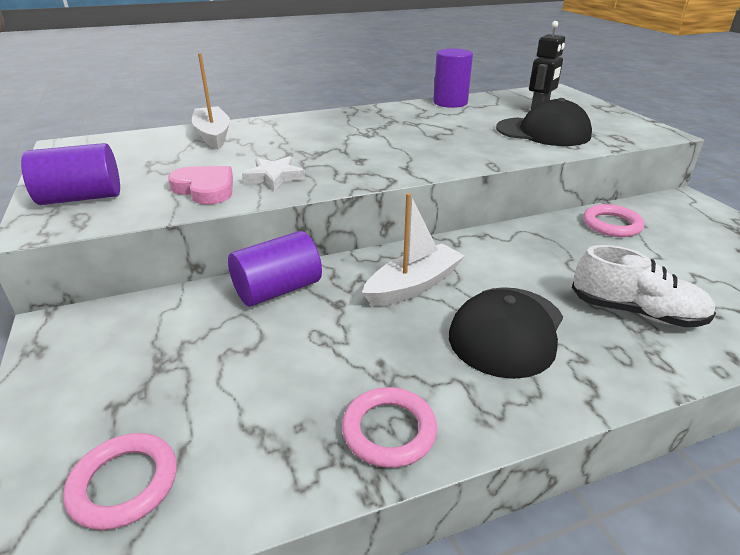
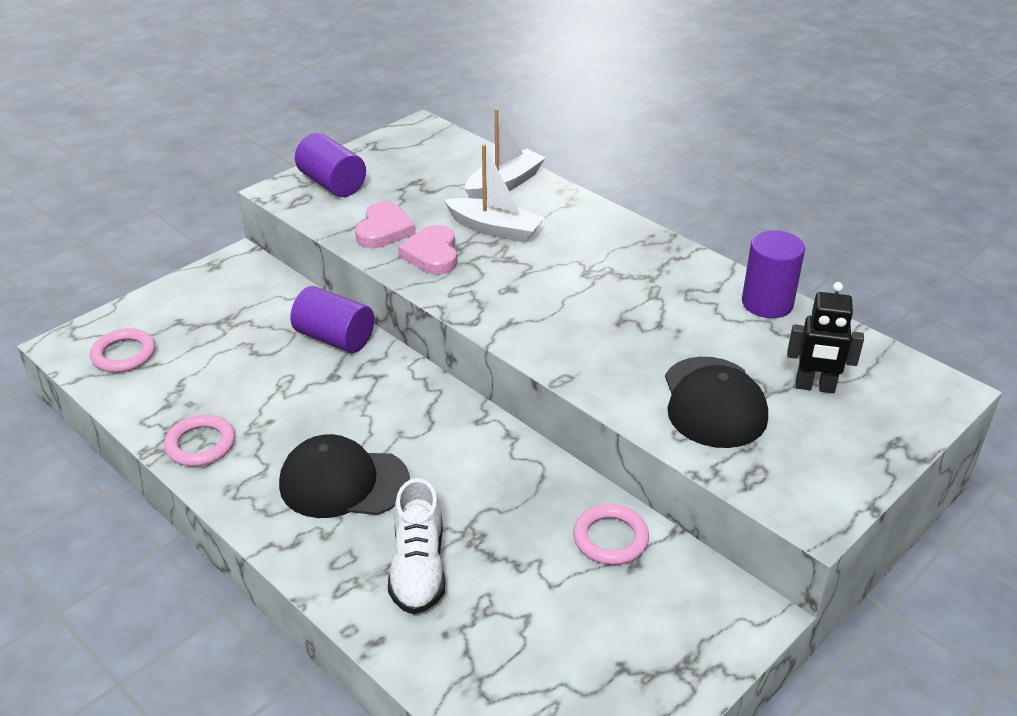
camera: 65 degrees right, 5 degrees up
(274, 177) = (432, 254): white star -> pink heart
(413, 285) = (384, 411): white boat -> white boat (495, 229)

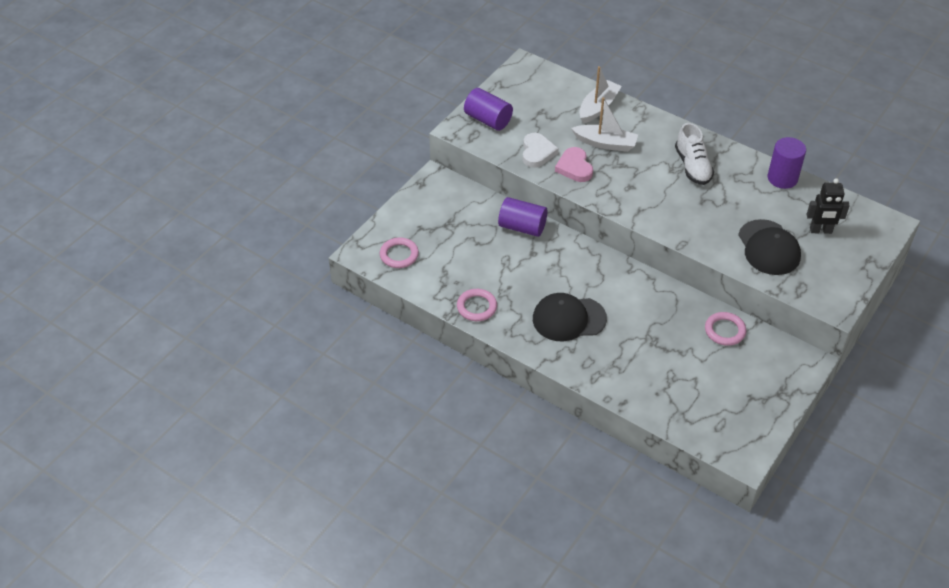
camera: 10 degrees left, 10 degrees up
(384, 230) = (537, 152): pink heart -> white heart
(418, 568) = (629, 361): white shoe -> white shoe (692, 166)

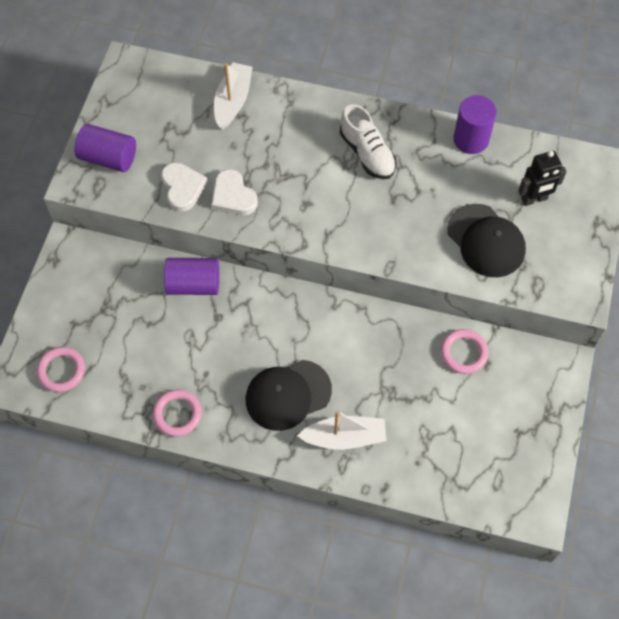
camera: 20 degrees left, 15 degrees up
(574, 167) = (233, 196): pink heart -> white heart
(605, 143) = (258, 151): white boat -> white boat (344, 437)

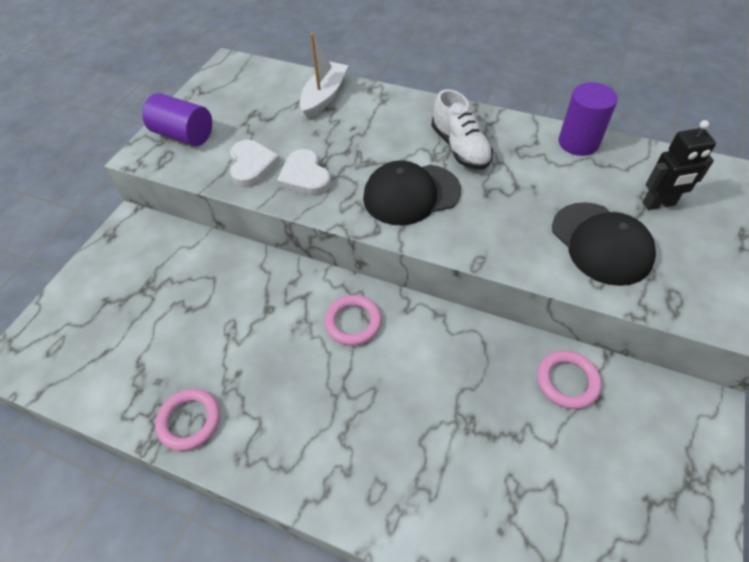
camera: 10 degrees right, 10 degrees down
(61, 371) = (71, 352): pink ring -> pink ring (353, 322)
(193, 284) = (250, 272): purple cylinder -> none
(288, 395) = (333, 411): black cap -> black cap (411, 194)
(344, 437) = (400, 479): white boat -> none

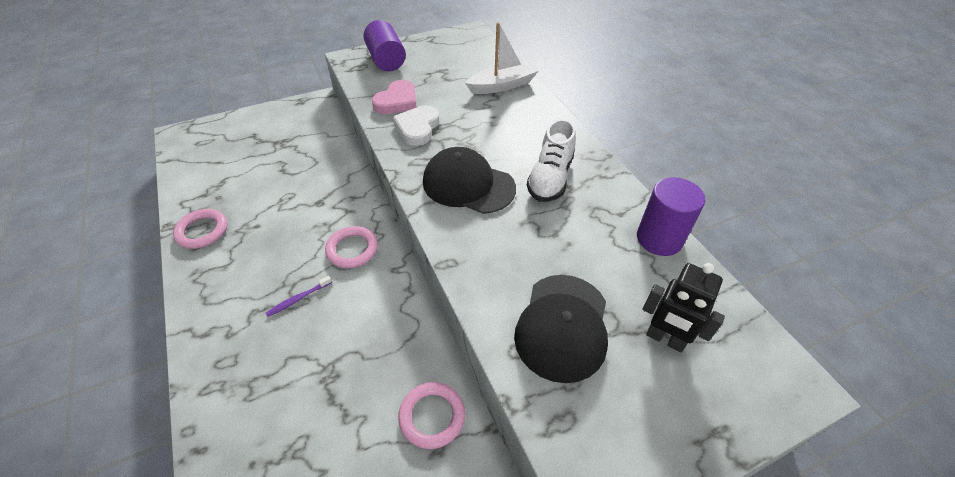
camera: 40 degrees right, 5 degrees down
(252, 166) = (397, 101): white heart -> pink heart
(364, 394) = (298, 299): none -> purple toothbrush

